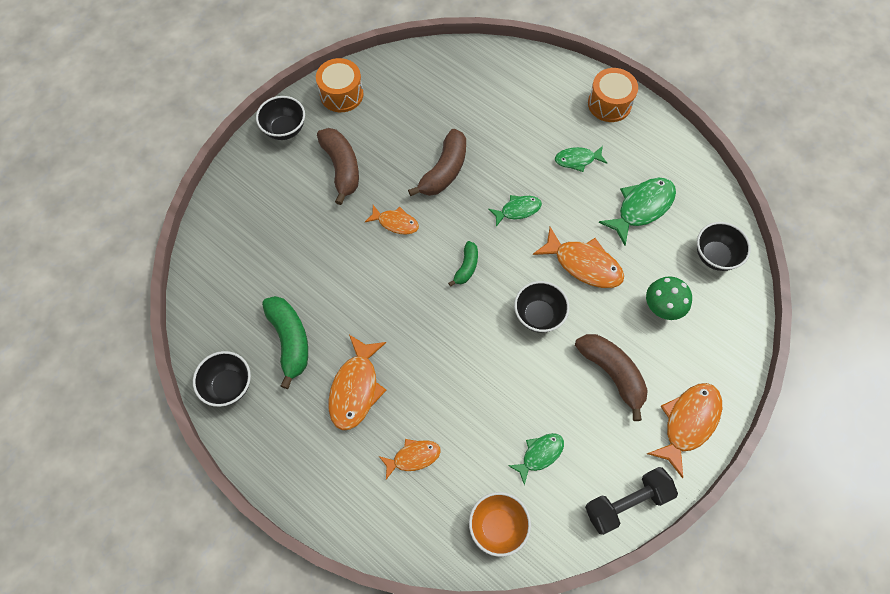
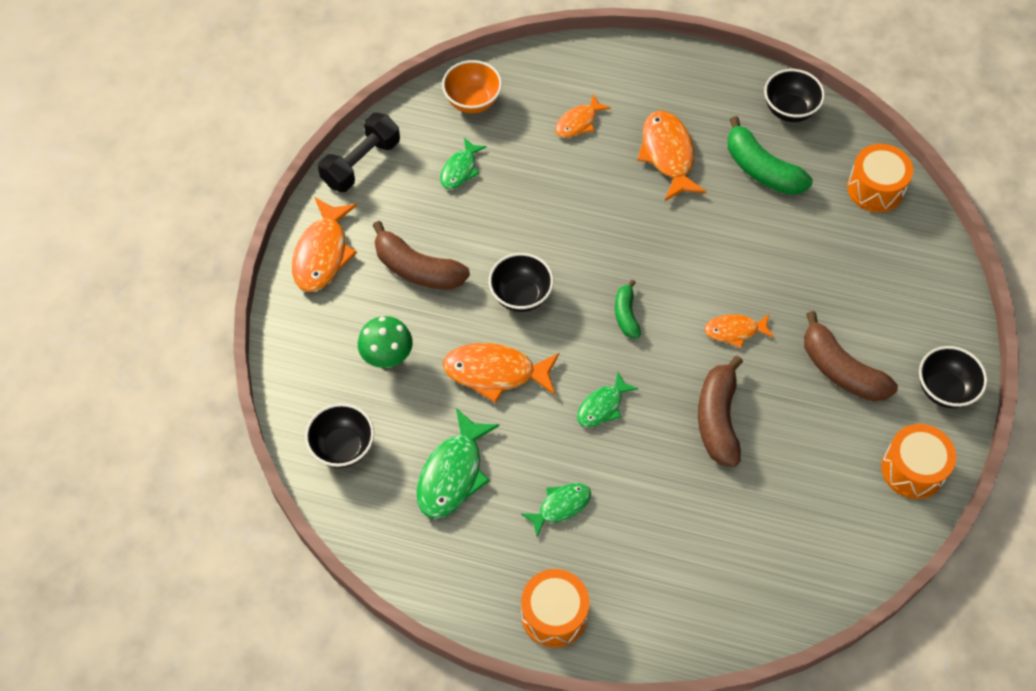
camera: 155 degrees right, 5 degrees down
(216, 285) = (875, 188): none -> orange drum

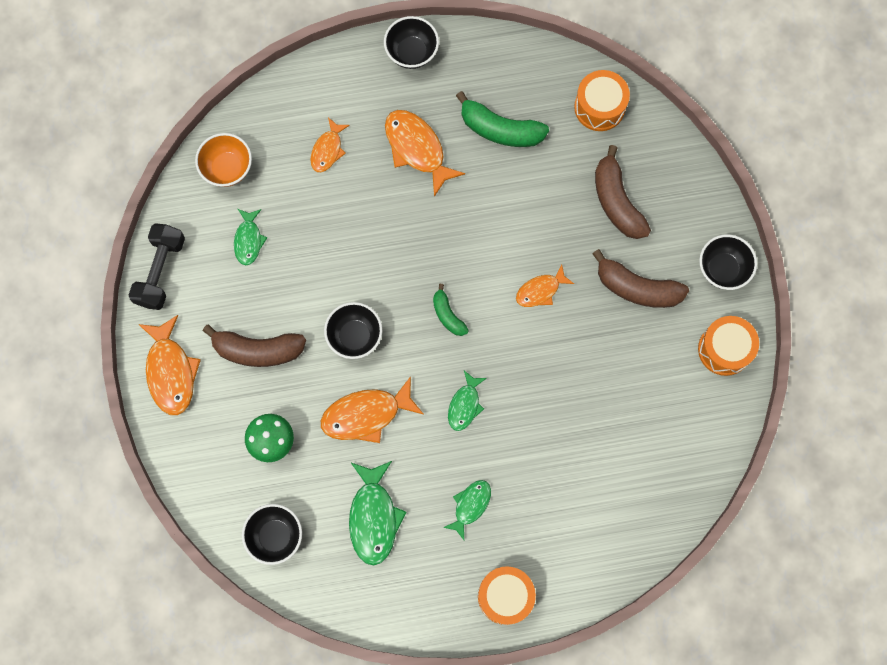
camera: 25 degrees left, 15 degrees up
(718, 419) = (559, 374): brown banana -> brown banana (616, 201)
(789, 110) = (499, 61): black bowl -> black bowl (411, 53)

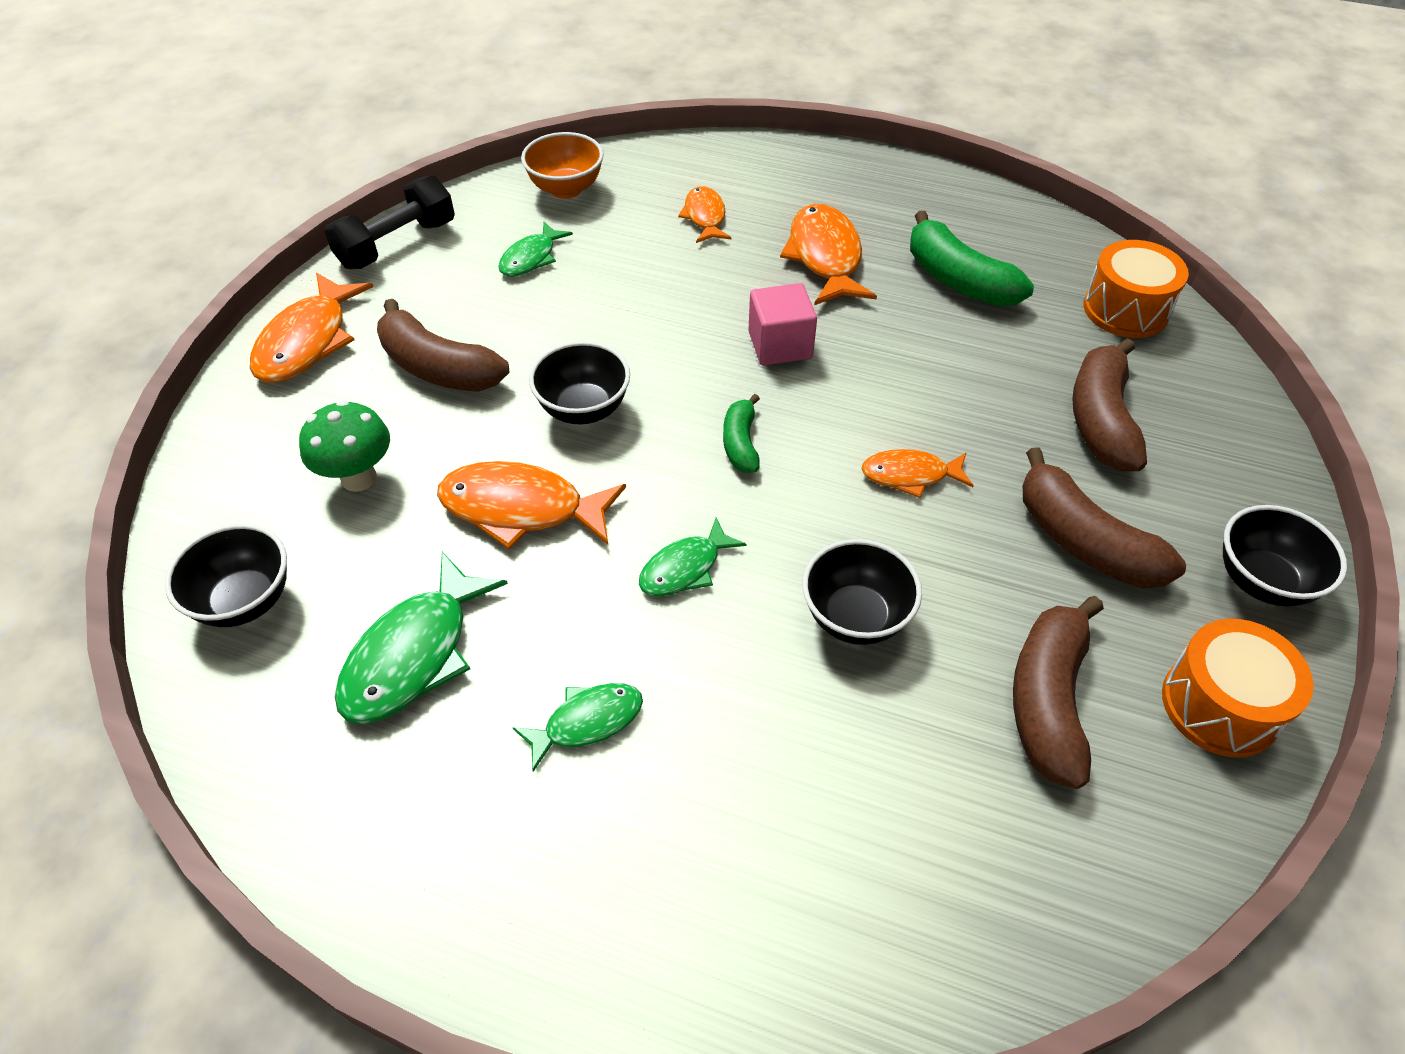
camera: 30 degrees right, 25 degrees down
(328, 150) = (705, 217): orange fish -> orange fish turned 120 degrees clockwise
(411, 53) = (881, 174): black bowl -> black bowl (855, 617)
(430, 234) = (780, 345): none -> pink cube
(505, 596) = (537, 921): orange drum -> none
(654, 386) = (1048, 700): none -> brown banana

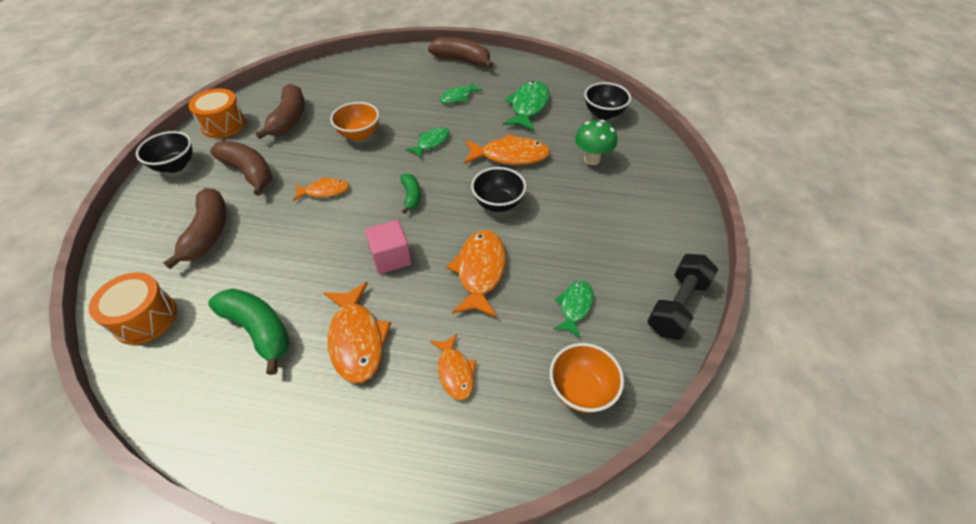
camera: 170 degrees right, 0 degrees up
(308, 341) = (674, 223): orange fish -> orange fish (480, 271)
(438, 367) = (589, 217): brown banana -> brown banana (462, 60)
(855, 617) = (359, 135): black bowl -> orange bowl

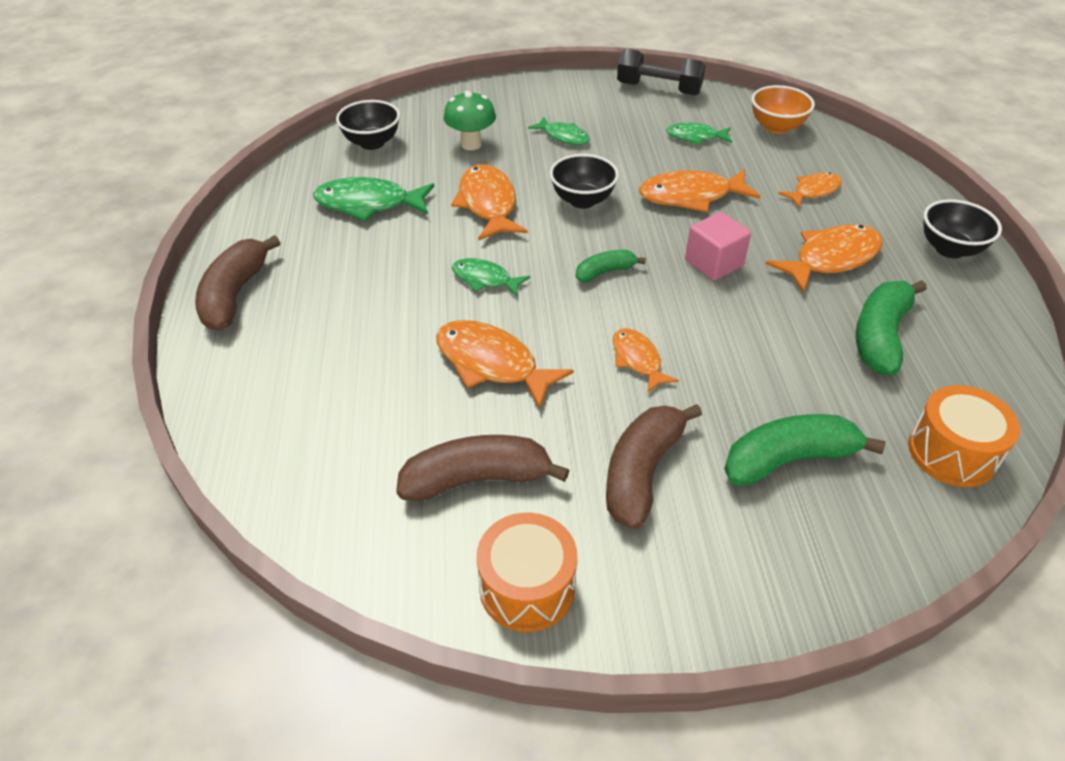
camera: 105 degrees left, 5 degrees down
(175, 166) = (678, 602): black bowl -> black bowl (949, 249)
(208, 233) = (789, 460): brown banana -> green banana
(359, 135) = (492, 364): orange bowl -> orange fish
(458, 97) = (356, 276): green fish -> green fish (563, 137)

